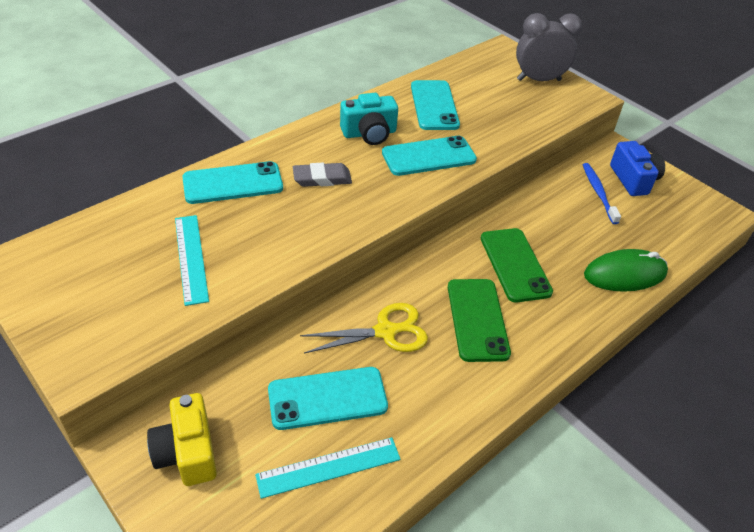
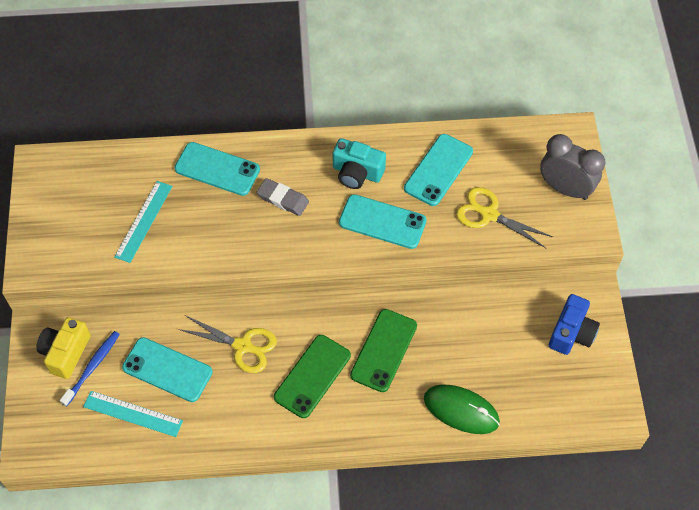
camera: 40 degrees right, 15 degrees up
(505, 116) = (489, 214): none -> yellow scissors
(598, 192) = (524, 327): blue toothbrush -> blue toothbrush (92, 367)

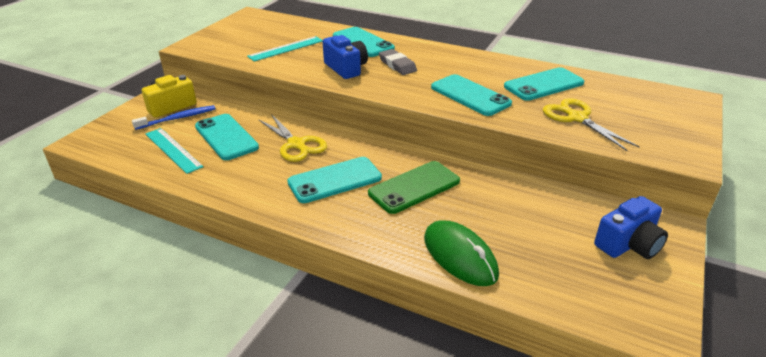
camera: 30 degrees right, 25 degrees down
(236, 230) = (346, 68): none -> blue camera
(312, 376) = (335, 180): green phone -> turquoise phone
(357, 173) = (469, 69): turquoise camera -> none
(565, 188) = (669, 125): grey clock -> none

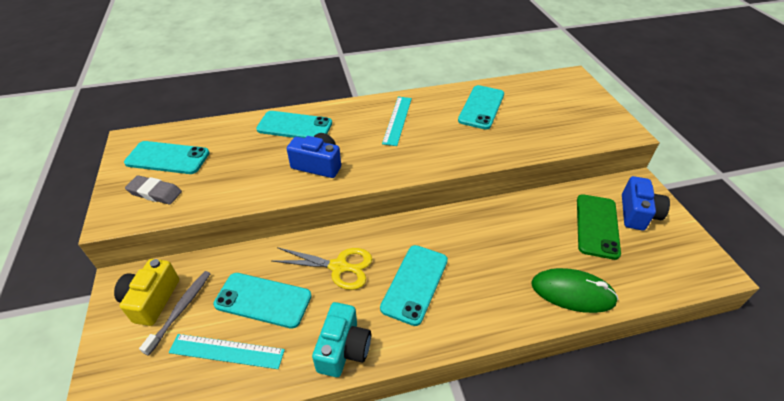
camera: 40 degrees left, 10 degrees up
(178, 118) = (181, 310): blue toothbrush -> grey toothbrush
(236, 186) = (343, 349): none -> turquoise camera
(286, 48) = (230, 168): turquoise ruler -> turquoise ruler (397, 120)
(397, 65) = (356, 139): grey eraser -> grey eraser (155, 193)
(414, 187) = (477, 251): green phone -> green phone (597, 226)
(470, 95) = (448, 144): turquoise phone -> turquoise phone (167, 158)
(576, 118) = (535, 129): yellow scissors -> none

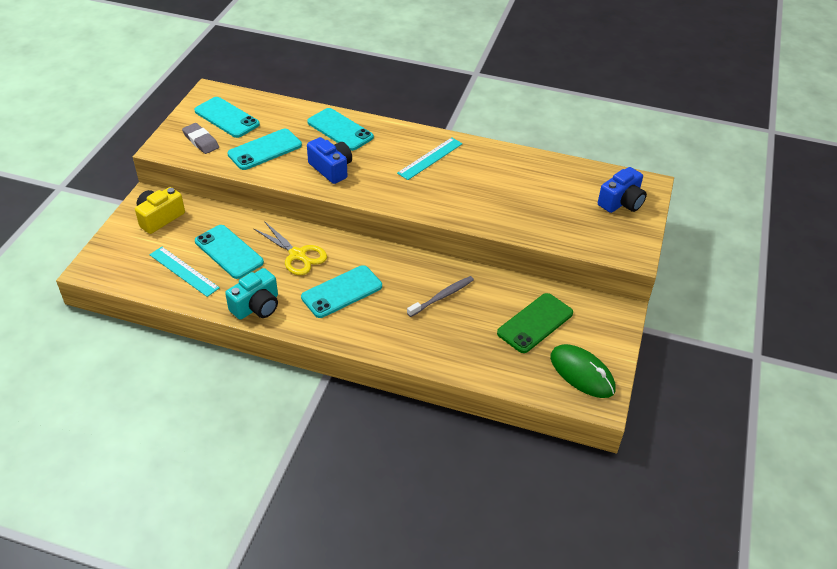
camera: 30 degrees right, 0 degrees up
(181, 310) = (173, 233): grey toothbrush -> grey toothbrush (442, 296)
(481, 107) = (518, 177): turquoise phone -> turquoise phone (265, 150)
(572, 293) = (456, 355): green mouse -> green mouse (582, 373)
(637, 213) = (585, 332): blue camera -> blue camera (621, 202)

